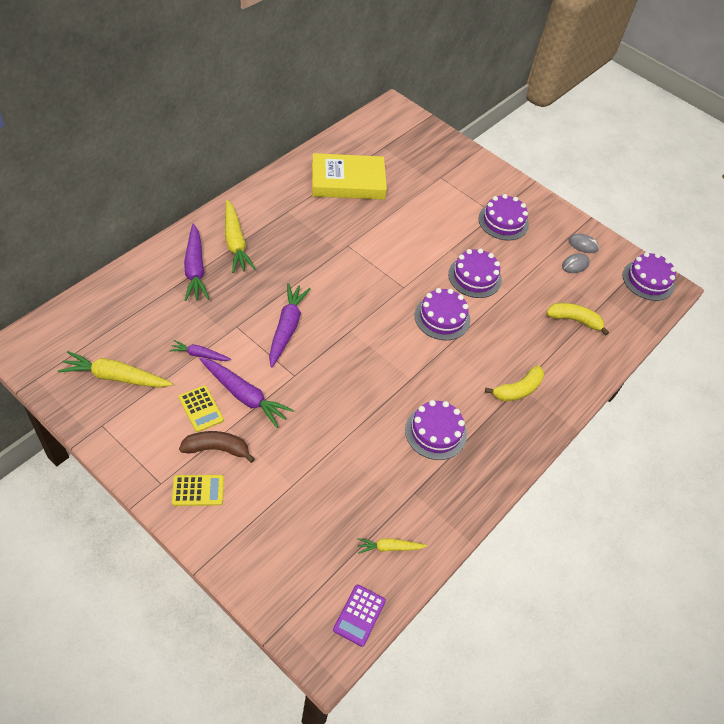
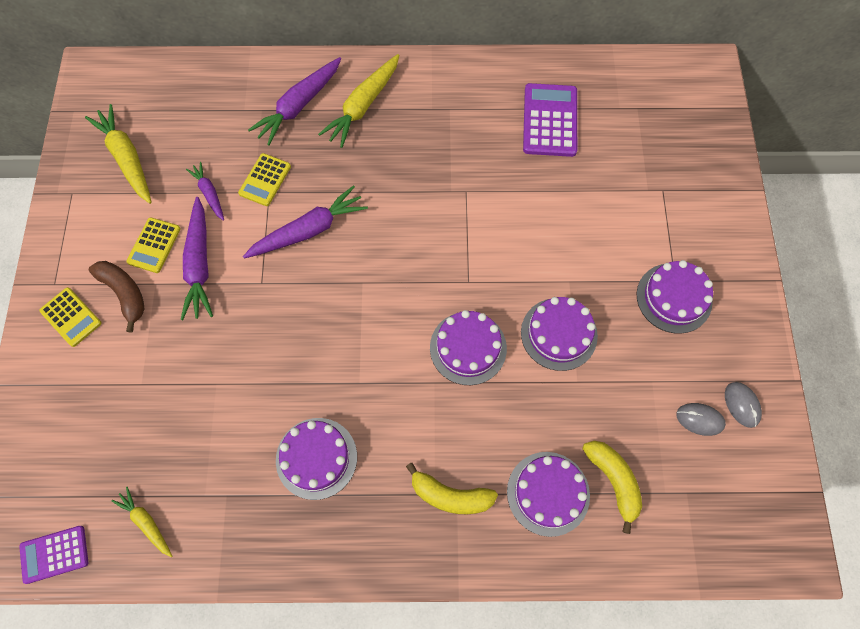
camera: 55 degrees right, 15 degrees up
(226, 322) = (265, 180): none -> yellow calculator
(348, 181) = (550, 120): yellow book -> purple calculator
(648, 280) = (775, 518): purple cake -> purple cake (548, 493)

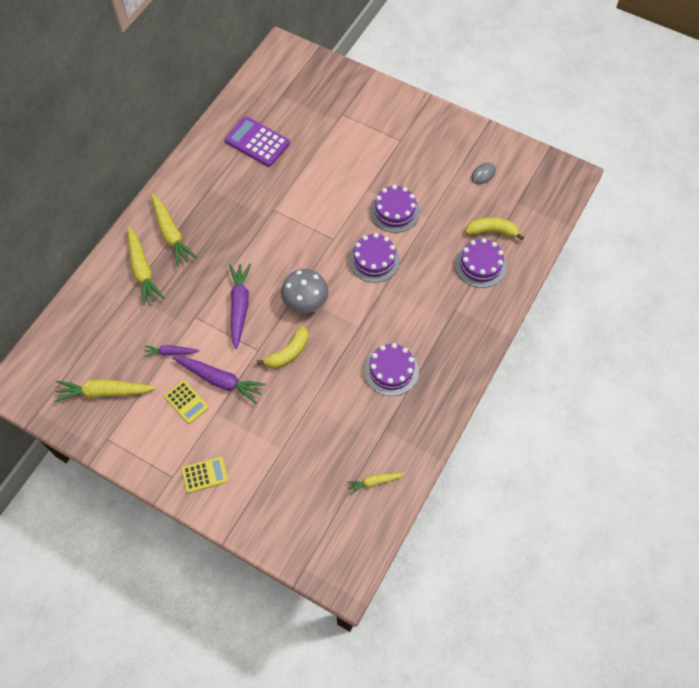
camera: 60 degrees left, 5 degrees down
(54, 554) = (363, 544): purple calculator -> none
(124, 293) = (210, 434): brown banana -> none
(265, 180) = (184, 315): yellow calculator -> none
(299, 106) = (142, 270): purple carrot -> yellow carrot
(359, 298) = (305, 301): none -> grey mushroom
(450, 496) = (454, 312): yellow banana -> yellow banana (288, 353)
(674, 298) = (409, 146): purple cake -> none
(742, 405) = (487, 152): grey mouse -> none

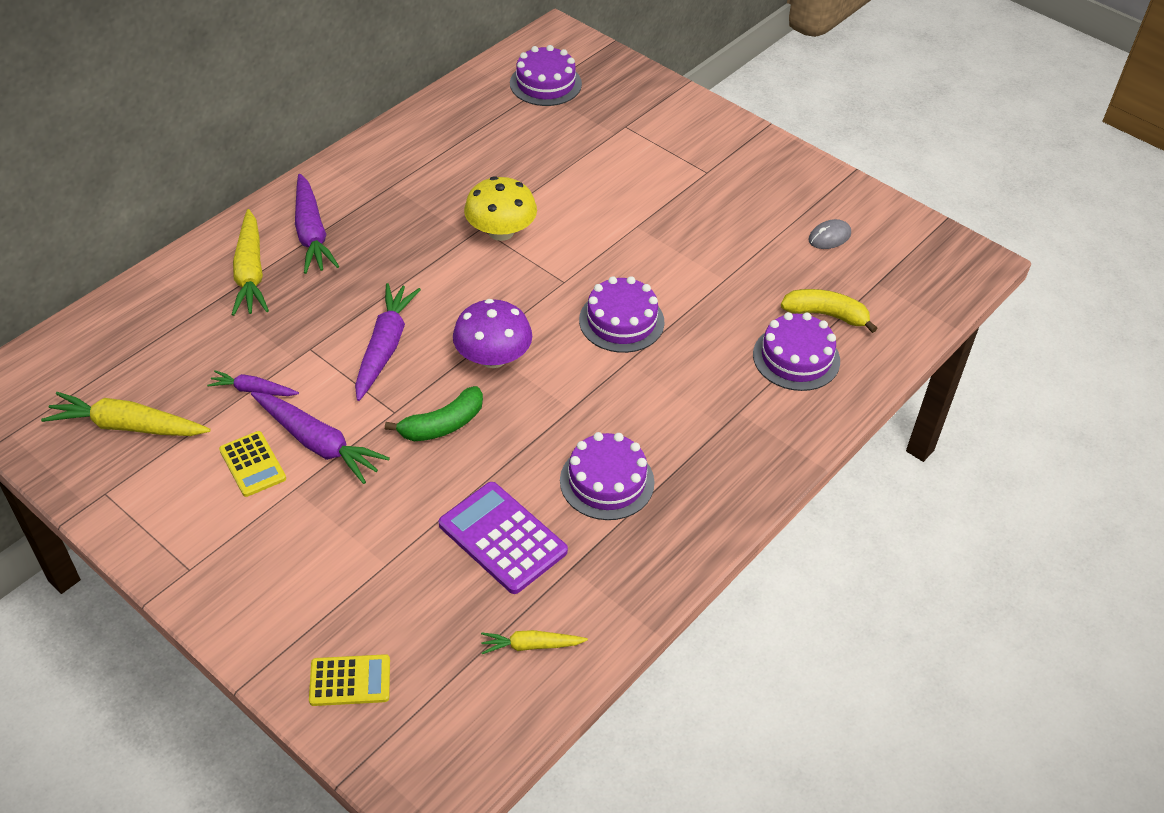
camera: 10 degrees right, 15 degrees down
(171, 234) = (311, 233): yellow carrot -> purple carrot
(205, 475) = (244, 577): yellow calculator -> yellow calculator (350, 681)
(257, 142) = (483, 140): purple calculator -> purple calculator (502, 538)
(286, 209) = (501, 231): none -> yellow mushroom
(288, 353) = (443, 425): yellow banana -> green banana
(305, 301) = (493, 357): grey mushroom -> purple mushroom
(395, 211) = (673, 262): purple cake -> purple cake (545, 83)

